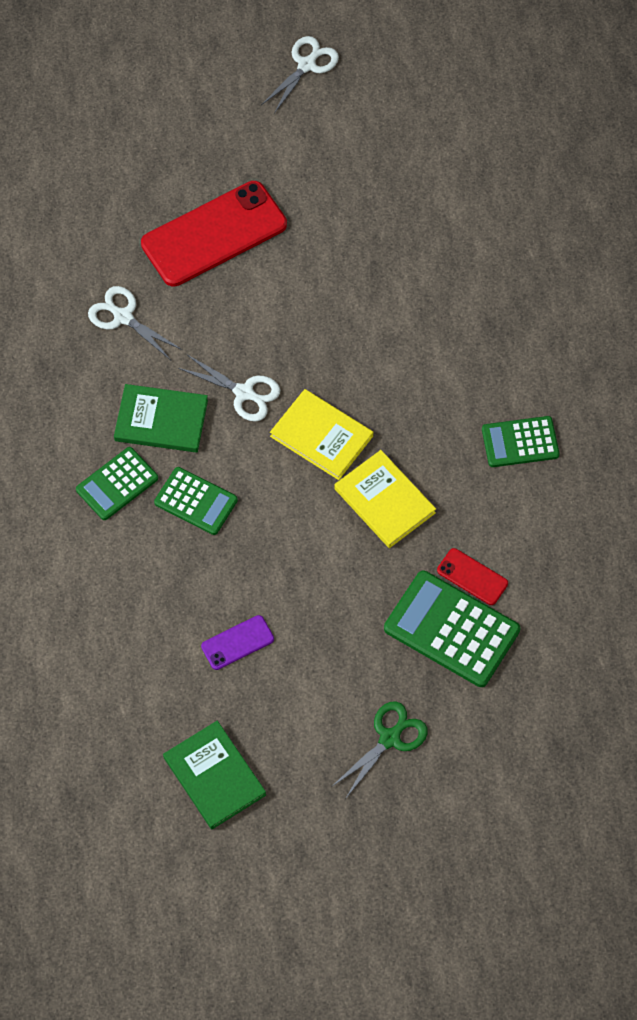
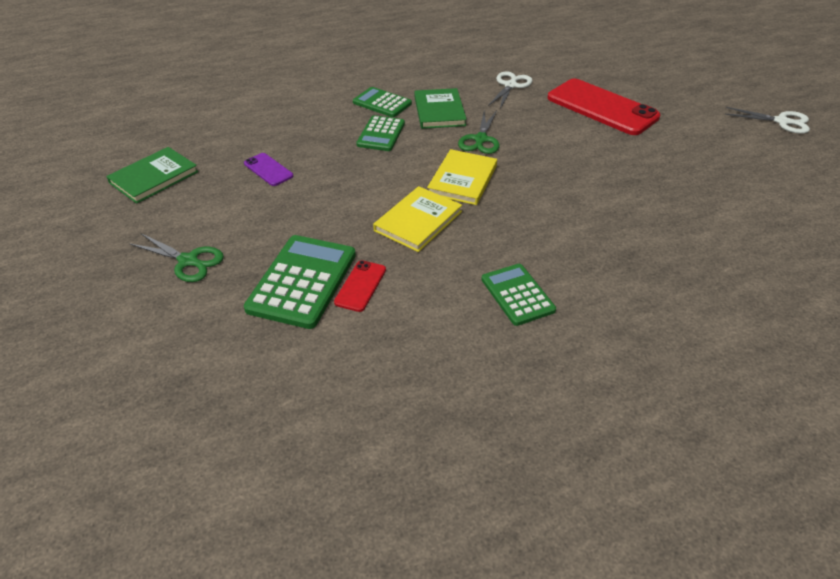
camera: 75 degrees right, 20 degrees down
(244, 393) = (480, 140): white scissors -> green scissors

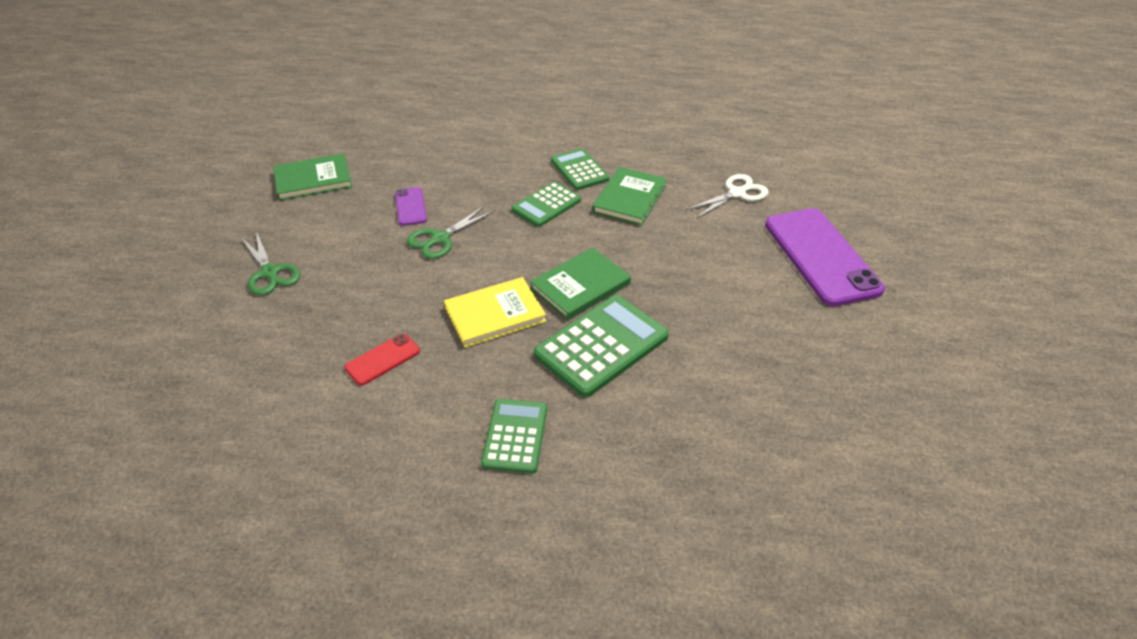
camera: 30 degrees right, 0 degrees up
(302, 281) = (339, 333): green calculator -> green calculator (601, 346)
(463, 179) = (580, 286): yellow book -> green book
(480, 140) = (642, 247): green scissors -> green scissors (440, 239)
(602, 107) = (821, 256): red phone -> purple phone
(782, 122) = (1054, 360): white scissors -> none

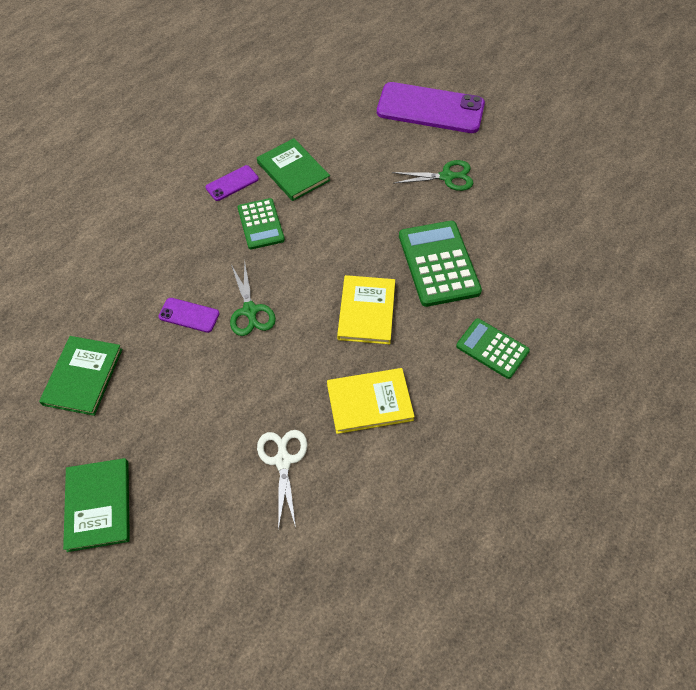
camera: 60 degrees left, 15 degrees up
(270, 273) = (203, 452): green scissors -> green scissors (447, 177)
(382, 359) = (369, 402): red phone -> yellow book
(579, 170) = (232, 183): green calculator -> purple phone
(580, 286) = (371, 247): green book -> green book (98, 505)
(737, 193) = (335, 111): white scissors -> white scissors (283, 460)

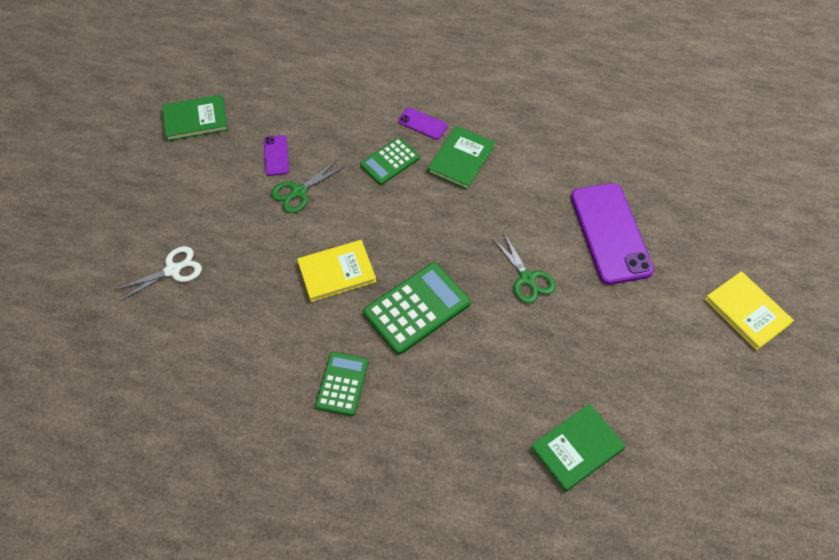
camera: 65 degrees right, 0 degrees up
(98, 505) = (100, 177): green book -> green book (577, 448)
(369, 402) = (248, 308): yellow book -> yellow book (747, 311)

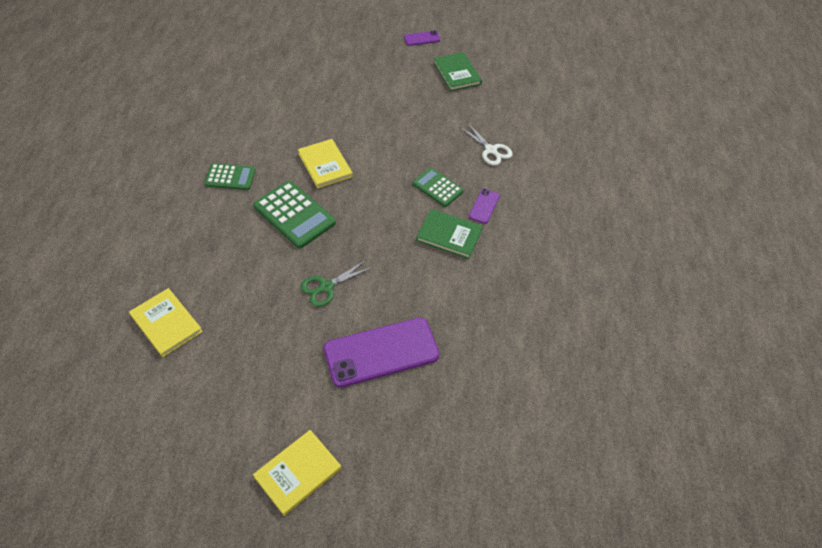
camera: 80 degrees right, 5 degrees down
(173, 270) = (321, 82): white scissors -> white scissors (491, 150)
(276, 155) = (431, 120): purple phone -> purple phone (422, 38)
(298, 192) = (397, 136): green scissors -> none
(577, 448) = (166, 323): green book -> yellow book

